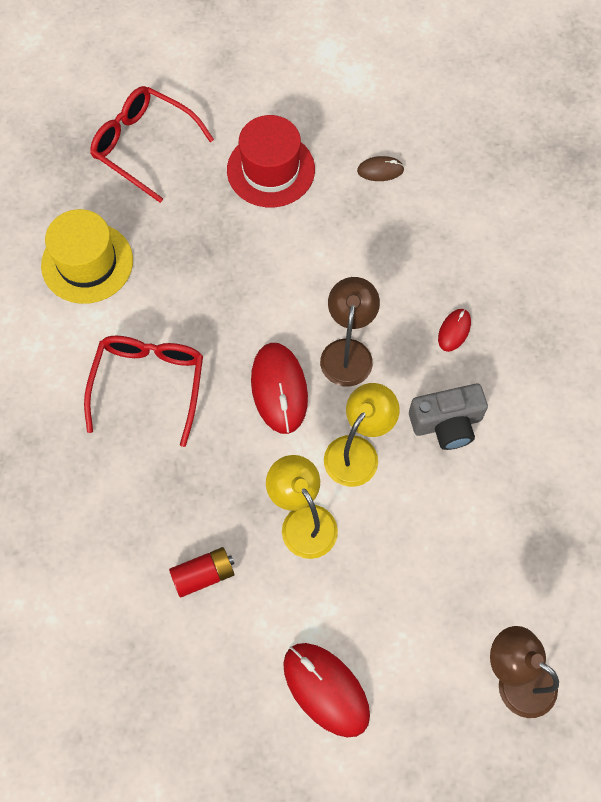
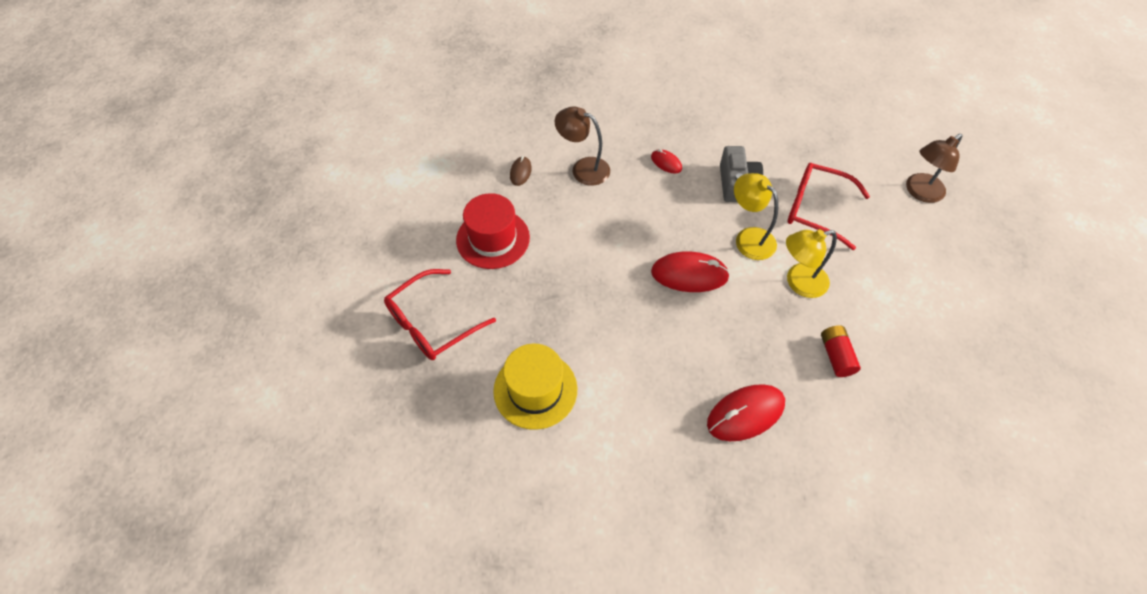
camera: 75 degrees left, 10 degrees down
(149, 384) = (666, 363): red glasses -> red glasses (816, 209)
(326, 689) = (927, 296): red mouse -> red mouse (745, 414)
(348, 351) = (668, 226): brown lamp -> brown lamp (583, 168)

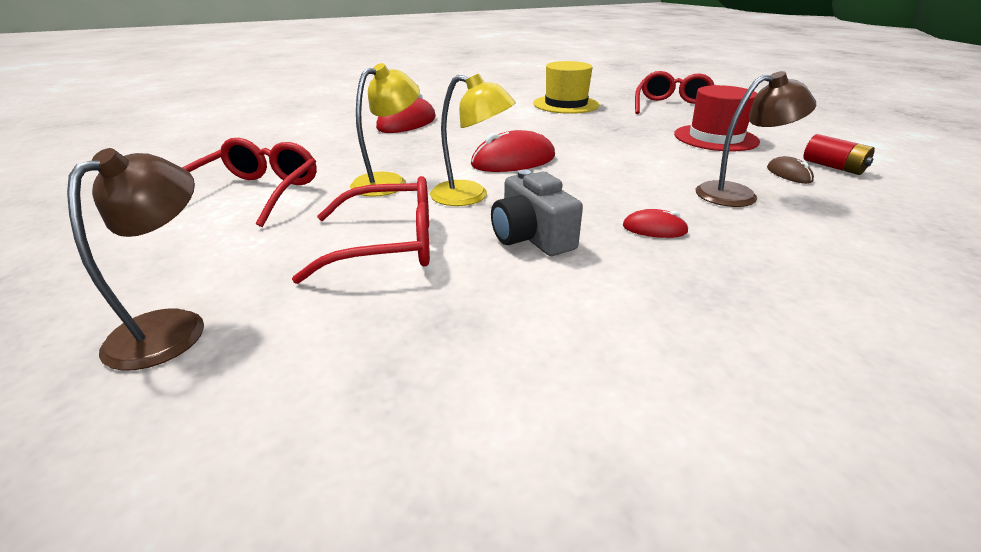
camera: 150 degrees right, 25 degrees down
(836, 356) = (333, 155): red battery -> red battery (833, 167)
(899, 307) = (255, 193): none -> red glasses

